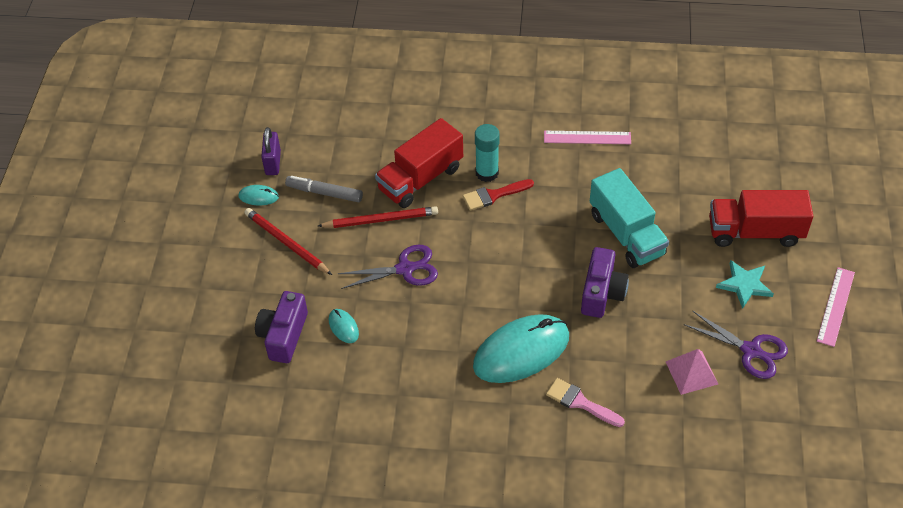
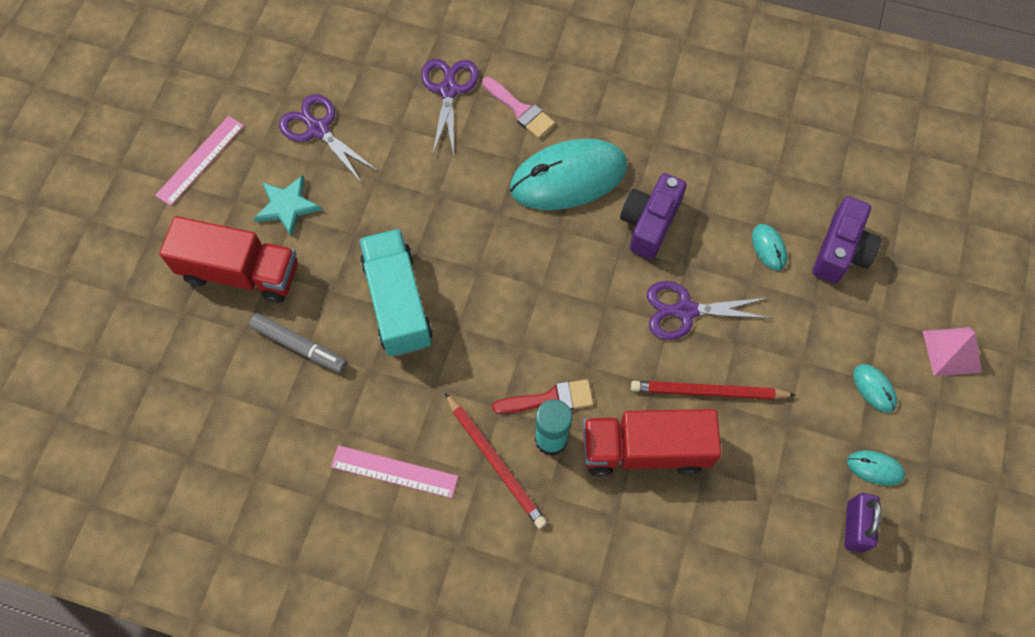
camera: 170 degrees left, 15 degrees up
(258, 244) = (874, 388): none -> turquoise mouse
(286, 243) = (836, 382): red pencil -> red pencil (495, 462)
(324, 193) = (781, 454): grey marker -> grey marker (299, 346)
(420, 179) = (645, 449): red truck -> red truck turned 150 degrees counterclockwise
(602, 293) = (455, 230): purple camera -> purple camera (649, 223)
(651, 408) = (448, 90): none -> purple scissors
(691, 372) = (392, 118): pink pyramid -> pink pyramid (952, 351)

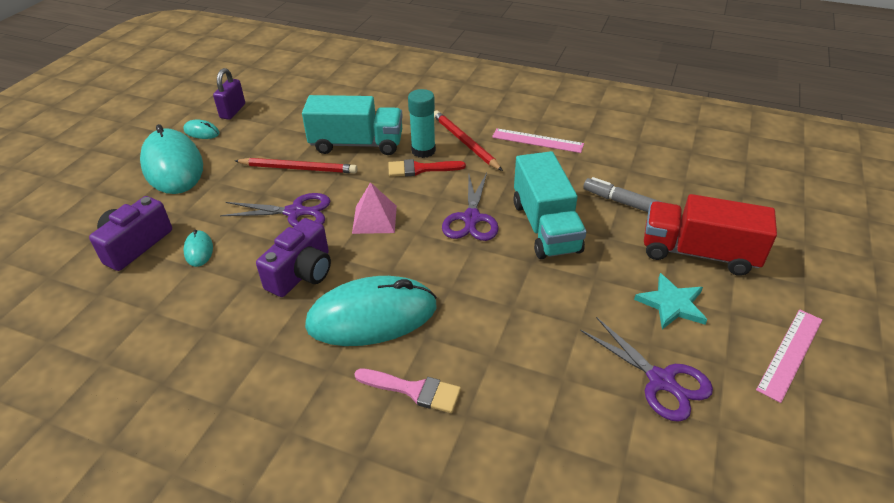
camera: 175 degrees left, 25 degrees down
(448, 90) = (503, 421): purple scissors -> purple scissors (471, 218)
(520, 110) = (414, 390): pink brush -> pink brush turned 150 degrees clockwise
(645, 449) = (357, 144): red truck -> turquoise truck
(874, 388) = (173, 166): turquoise mouse -> turquoise mouse, size x2.38
(952, 351) = (97, 182): pink pyramid -> pink pyramid (374, 219)

